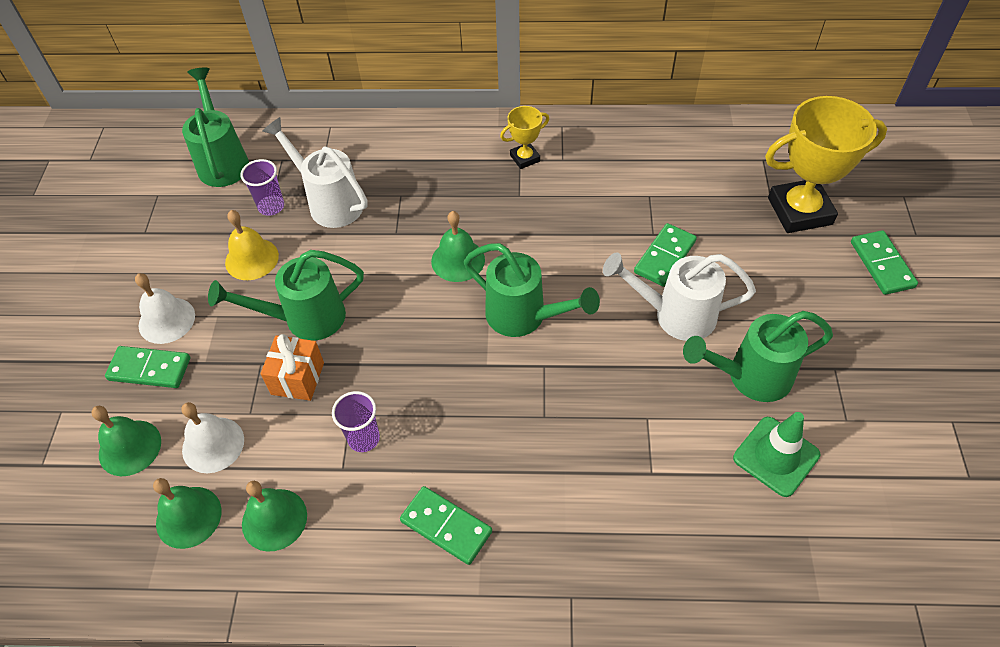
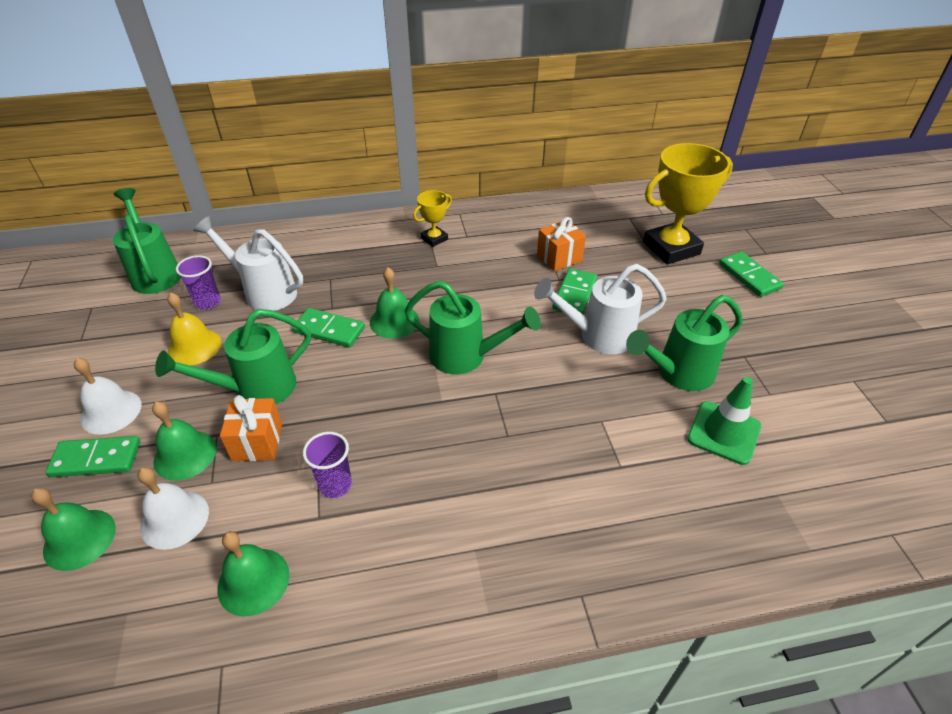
camera: 15 degrees left, 10 degrees down
(188, 517) = (155, 597): green bell -> green bell (185, 455)
(446, 526) = (438, 552): green domino -> green domino (329, 330)
(661, 205) = (559, 258): none -> orange gift

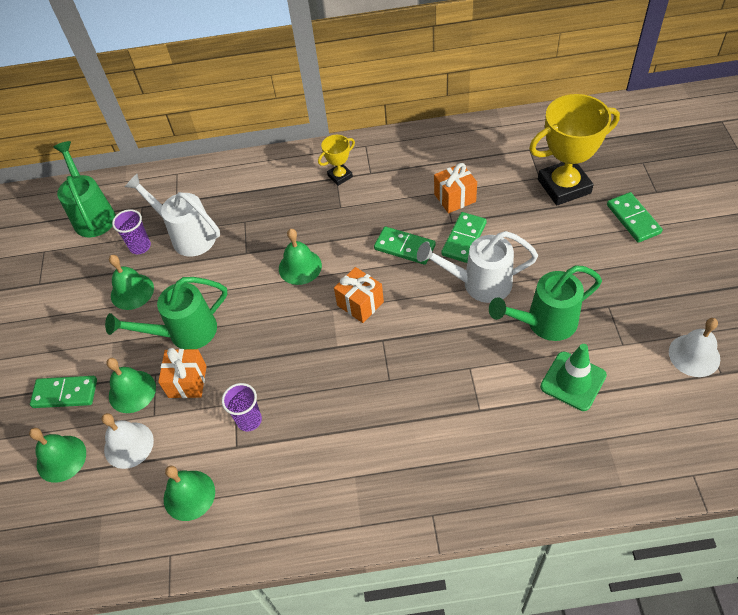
camera: 10 degrees right, 10 degrees up
(111, 411) = (71, 352): white bell -> white bell (694, 355)
(194, 346) = (132, 291): yellow bell -> green bell
(329, 330) = (244, 276): green domino -> green domino (404, 247)
(466, 356) = (360, 304): green watering can -> orange gift

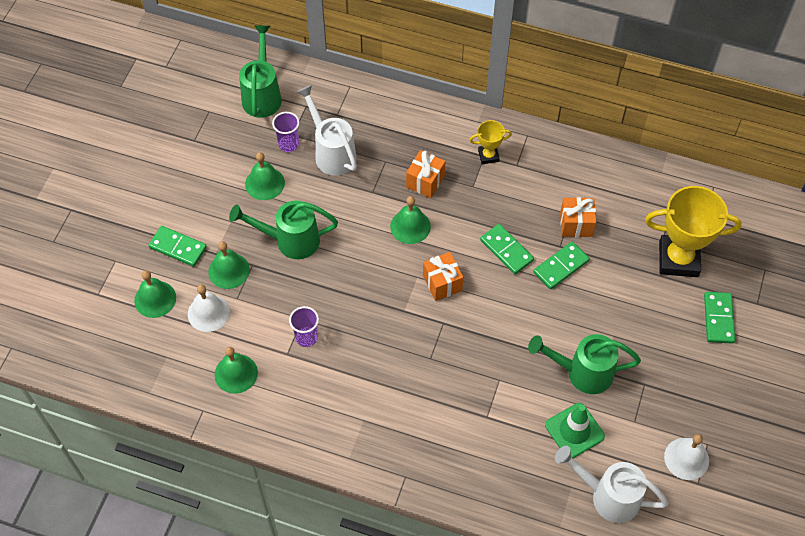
camera: 20 degrees right, 5 degrees up
(187, 381) = (274, 283): orange gift -> orange gift (425, 181)
(479, 284) = (549, 313): white watering can -> white watering can (608, 496)

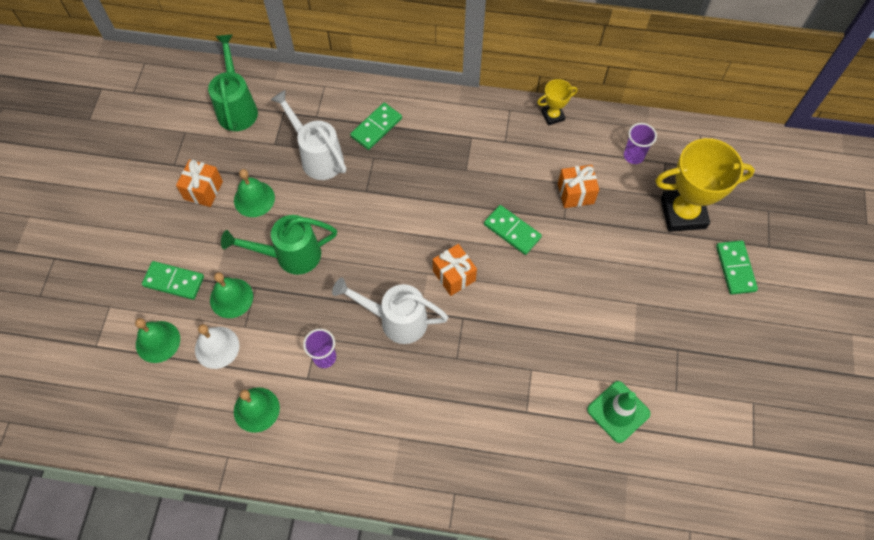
camera: 10 degrees left, 5 degrees up
(288, 144) = (272, 154): purple cup -> purple cup (633, 156)
(410, 226) = (410, 221): green bell -> none
(425, 181) = (417, 172): orange gift -> orange gift (203, 190)
(488, 156) = (475, 136): yellow trophy -> yellow trophy (552, 116)
(561, 267) = (569, 239): green domino -> green domino (376, 128)
(582, 372) = (613, 347): green watering can -> none
(608, 496) = (667, 477): white watering can -> white watering can (396, 320)
(686, 458) = (736, 422): white bell -> none

